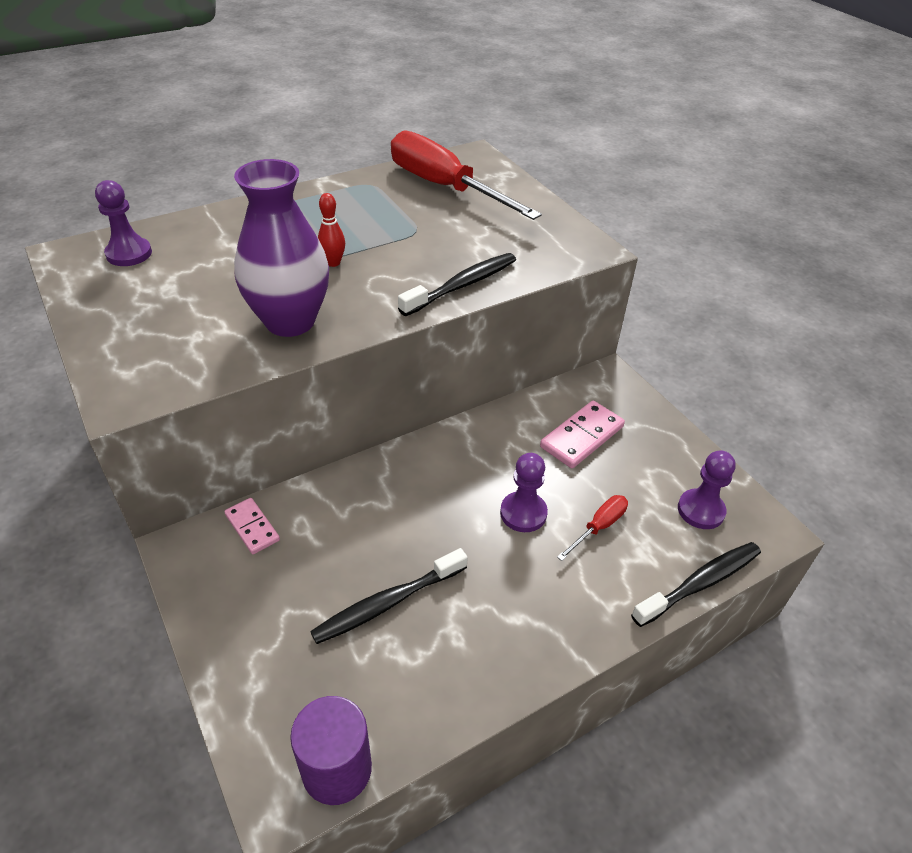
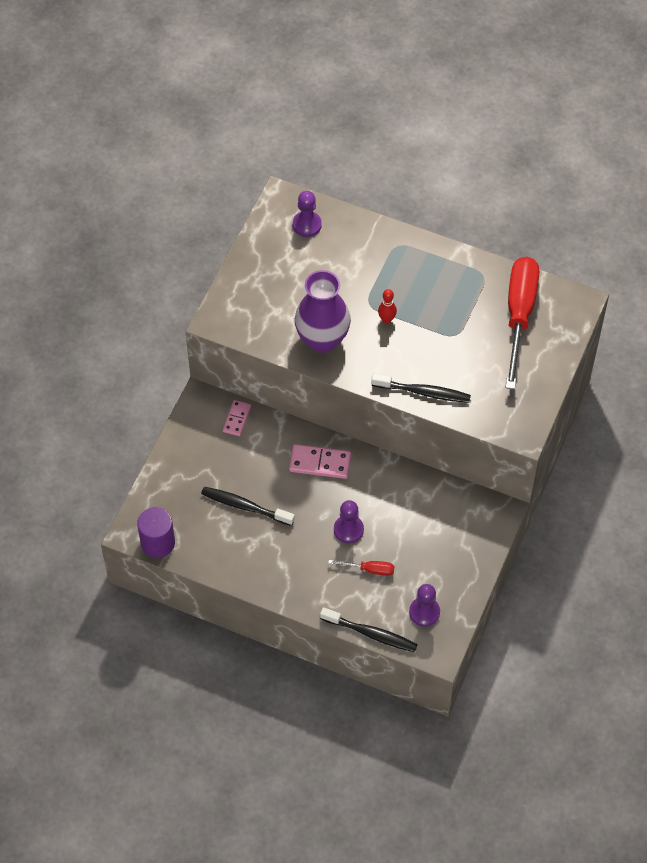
camera: 55 degrees right, 15 degrees up
(581, 437) = (431, 525): pink domino -> pink domino (320, 463)

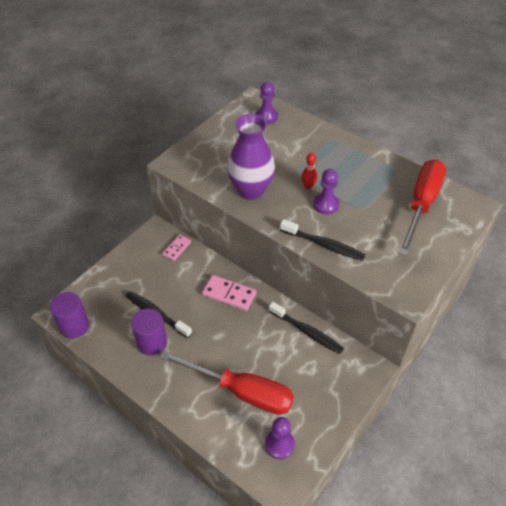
camera: 15 degrees right, 10 degrees down
(253, 540) = (152, 343): none -> purple cylinder
(348, 530) = (234, 352): purple pawn -> purple pawn (326, 205)
(369, 569) = (241, 391): red screwdriver -> red screwdriver, size x2.33
(371, 634) = (224, 453): black toothbrush -> black toothbrush (307, 332)

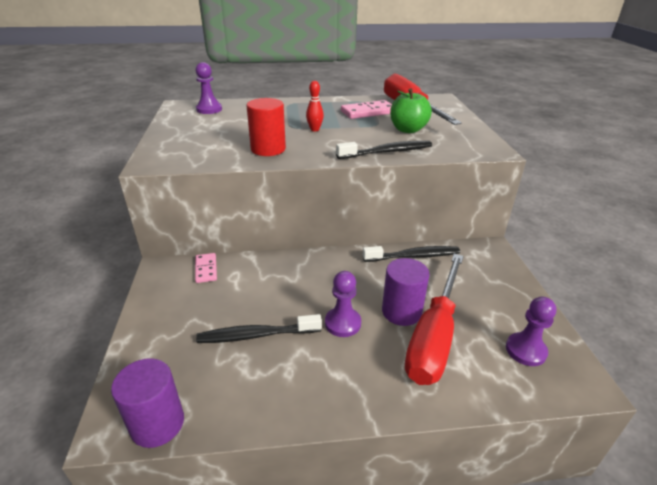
camera: 45 degrees left, 15 degrees down
(152, 343) = (287, 364): purple cylinder -> purple cylinder (401, 311)
(229, 294) = (310, 272): pink domino -> pink domino (368, 112)
(241, 391) = (434, 336): red screwdriver -> red screwdriver turned 135 degrees clockwise
(251, 190) = (268, 149): purple vase -> red cylinder
(326, 205) = (347, 133): purple pawn -> purple pawn (342, 323)
(377, 230) = (408, 130): none -> green apple

